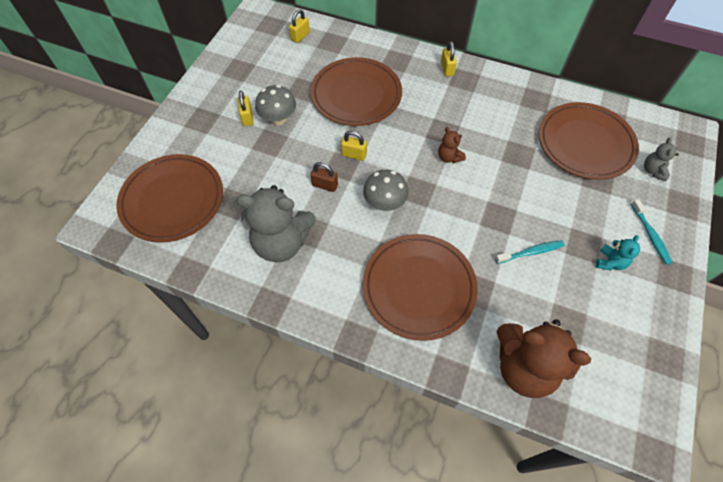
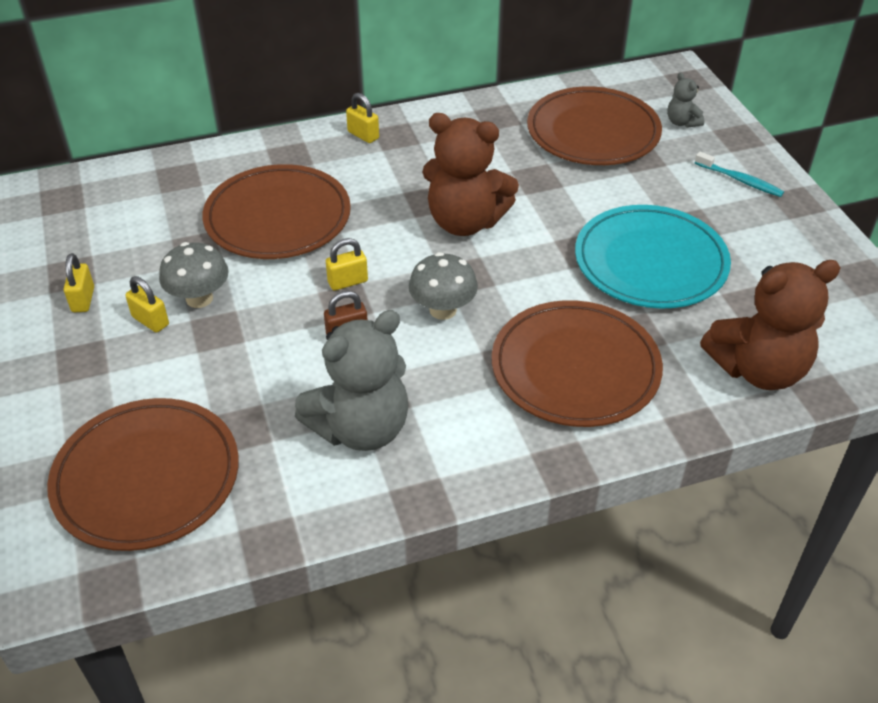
camera: 40 degrees left, 15 degrees down
(300, 36) = (123, 191): yellow padlock -> yellow padlock (83, 300)
(449, 157) = (465, 222): brown teddy bear -> brown teddy bear, size x2.22
(531, 252) = (650, 262): turquoise toothbrush -> turquoise plate
(610, 262) = (731, 225): turquoise teddy bear -> none

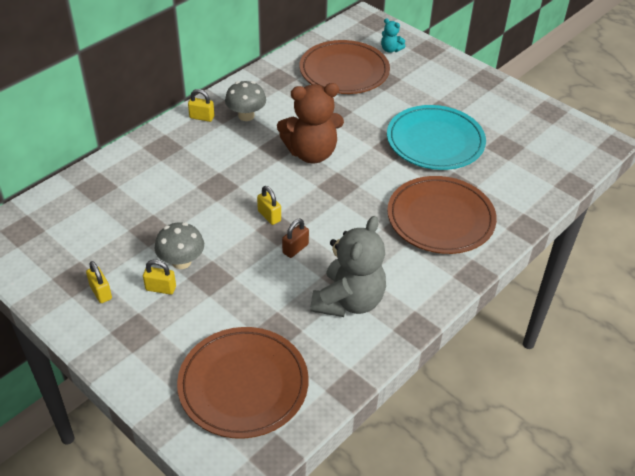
camera: 30 degrees left, 0 degrees up
(278, 217) = (190, 191): brown plate -> none
(348, 282) = (269, 216): yellow padlock -> yellow padlock turned 75 degrees counterclockwise
(443, 310) = (340, 212): grey mushroom -> grey mushroom (246, 116)
(682, 122) = (390, 49): grey teddy bear -> turquoise teddy bear
(740, 180) = (448, 76): turquoise toothbrush -> none
(758, 369) = (533, 183): brown teddy bear -> none

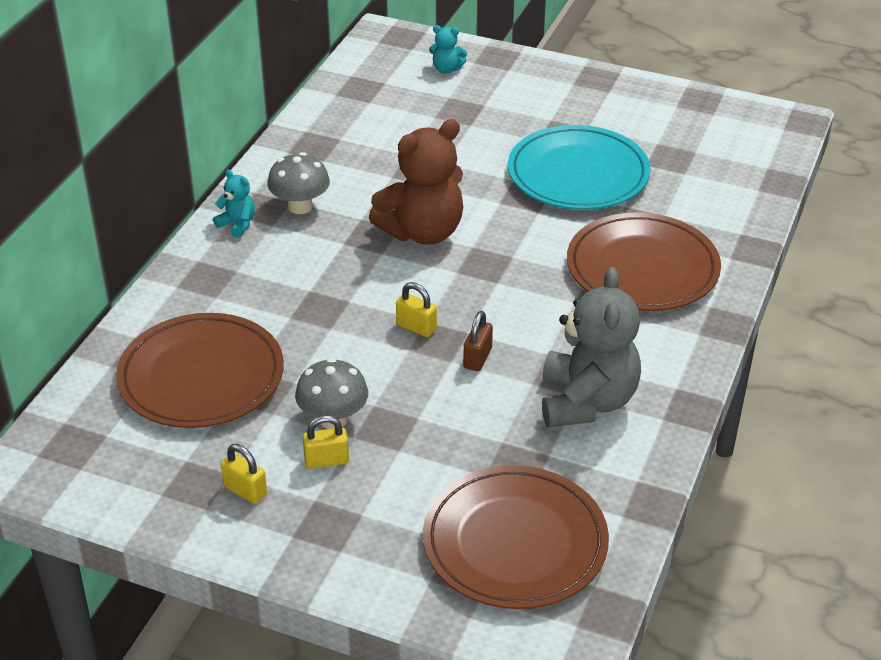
camera: 20 degrees left, 5 degrees down
(202, 117) = (237, 224): yellow padlock -> turquoise teddy bear
(344, 71) = (400, 113): brown plate -> brown plate (201, 377)

